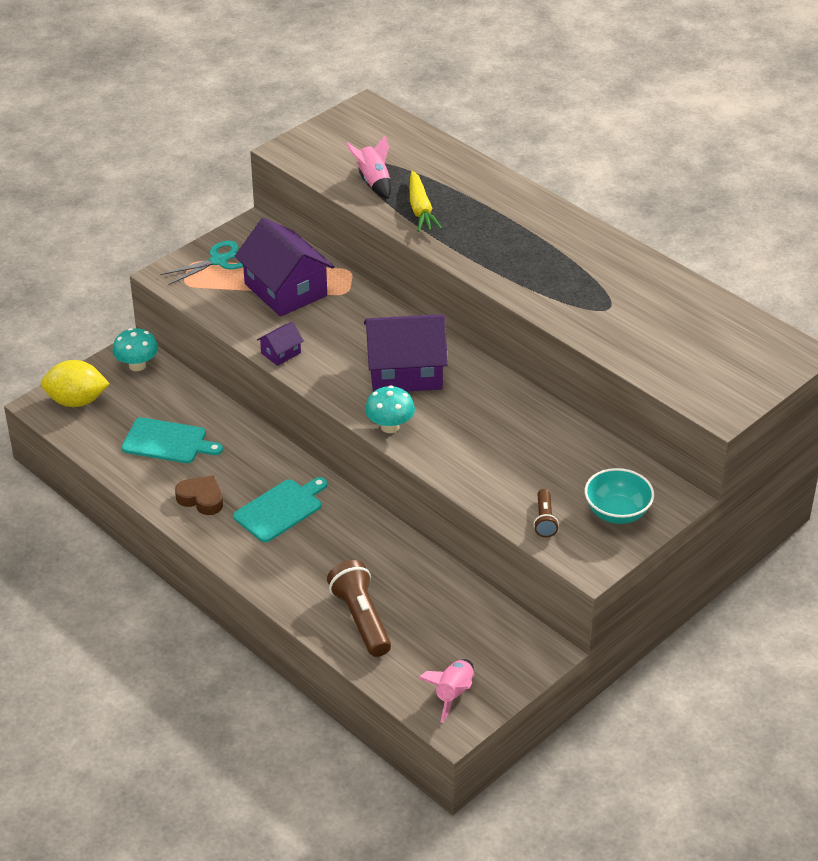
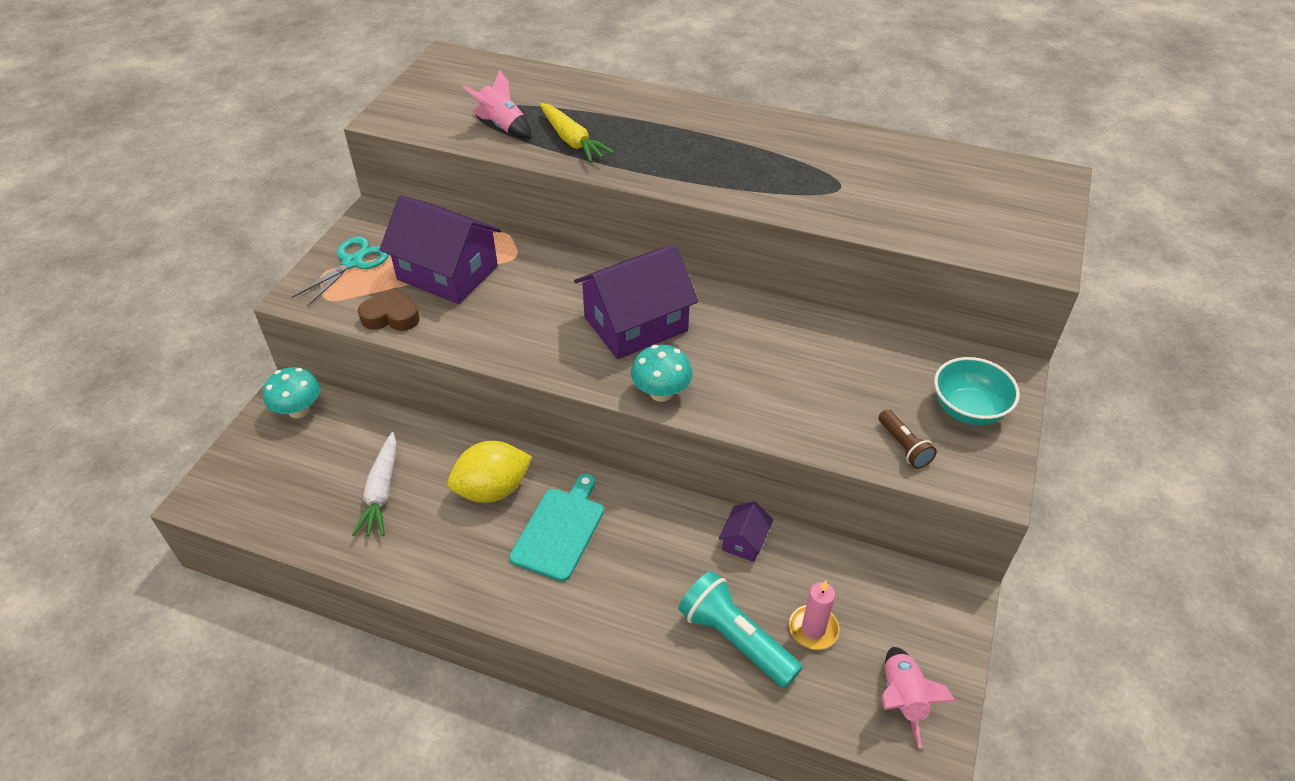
camera: 25 degrees left, 5 degrees up
(76, 401) = (243, 478): yellow lemon -> yellow lemon (492, 489)
(168, 442) = (381, 492): turquoise cutting board -> white carrot
(201, 499) = (459, 551): brown heart -> brown heart (391, 316)
(281, 353) = (484, 346): purple house -> purple house (744, 541)
(361, 619) = (735, 639): brown flashlight -> turquoise flashlight
(421, 632) = (813, 629): none -> pink candle

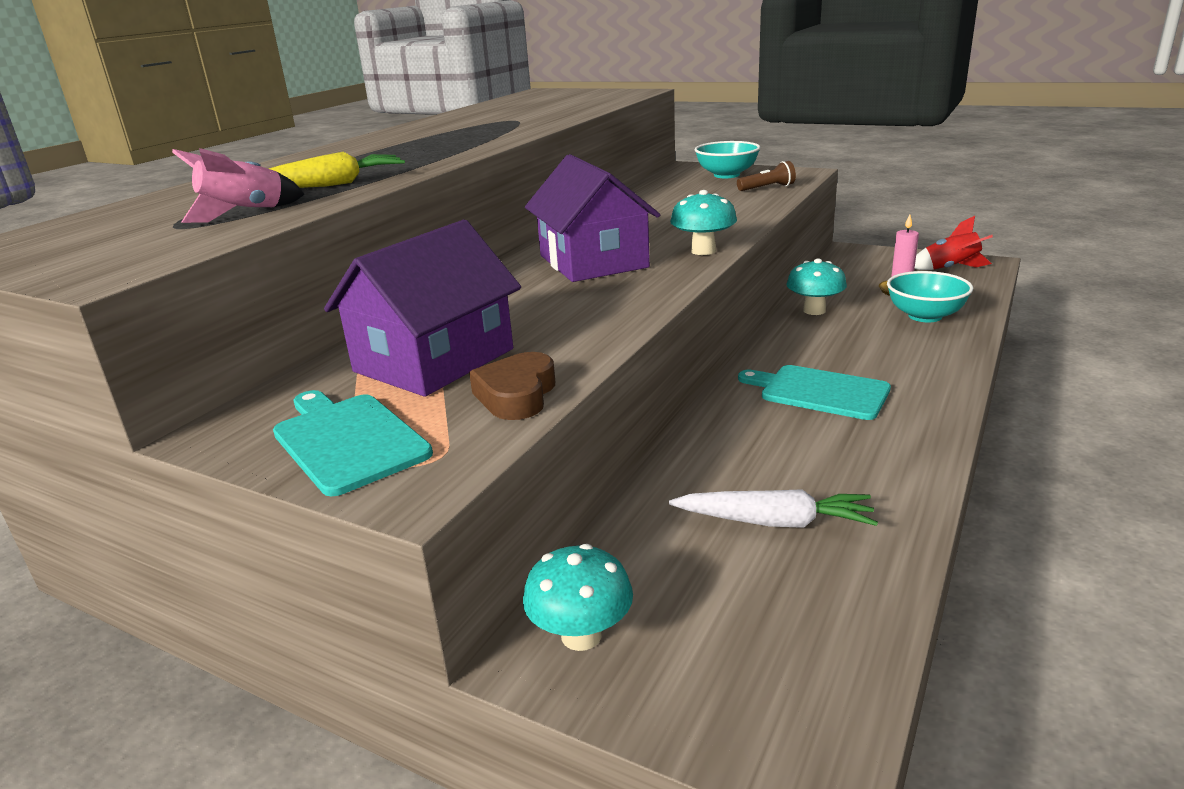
camera: 80 degrees left, 20 degrees down
(353, 262) = (347, 440): turquoise scissors -> turquoise cutting board
(492, 489) = (763, 434): yellow lemon -> none
(735, 639) = (925, 316): turquoise flashlight -> turquoise bowl
(744, 541) = (814, 310): purple house -> turquoise mushroom
(902, 699) = (950, 268): pink rocket -> red rocket

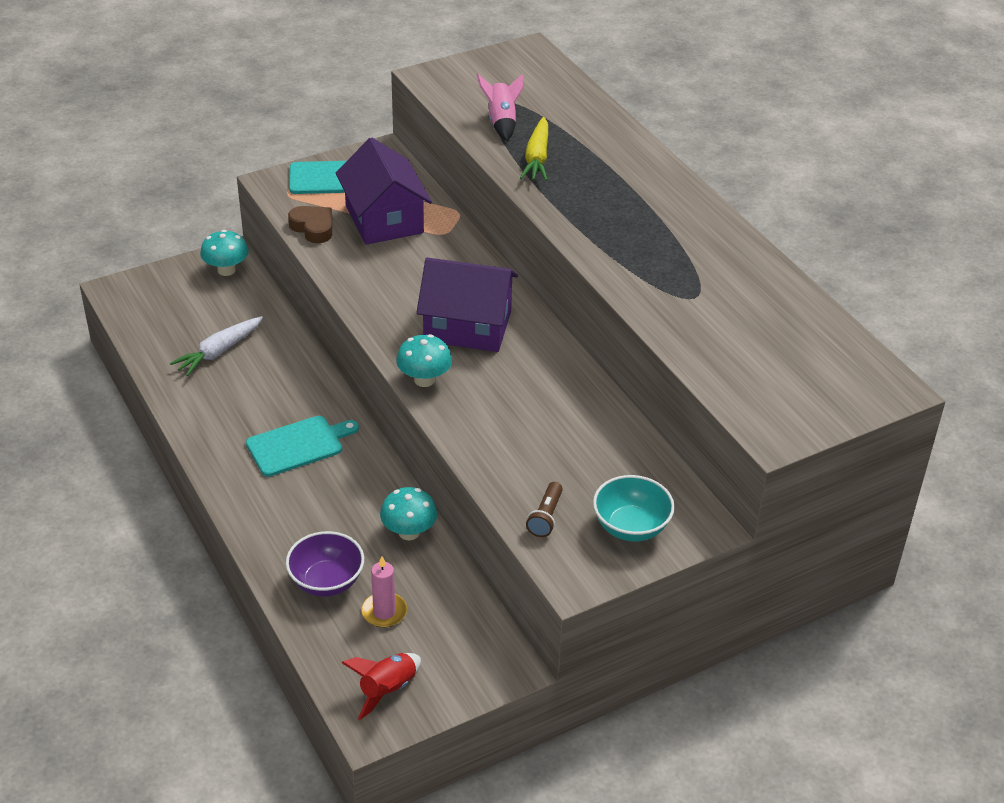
camera: 120 degrees right, 15 degrees up
(925, 316) = (326, 581): turquoise bowl -> purple bowl

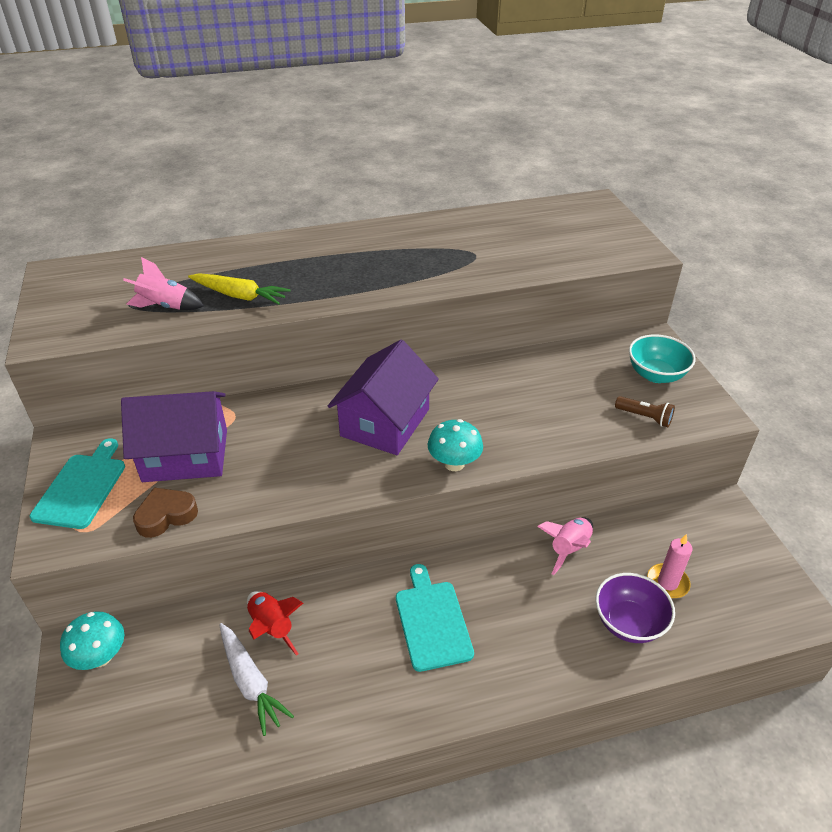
camera: 75 degrees left, 0 degrees up
(387, 690) = (760, 594): red rocket -> red rocket (272, 627)
(409, 532) = (568, 549): turquoise mushroom -> pink rocket

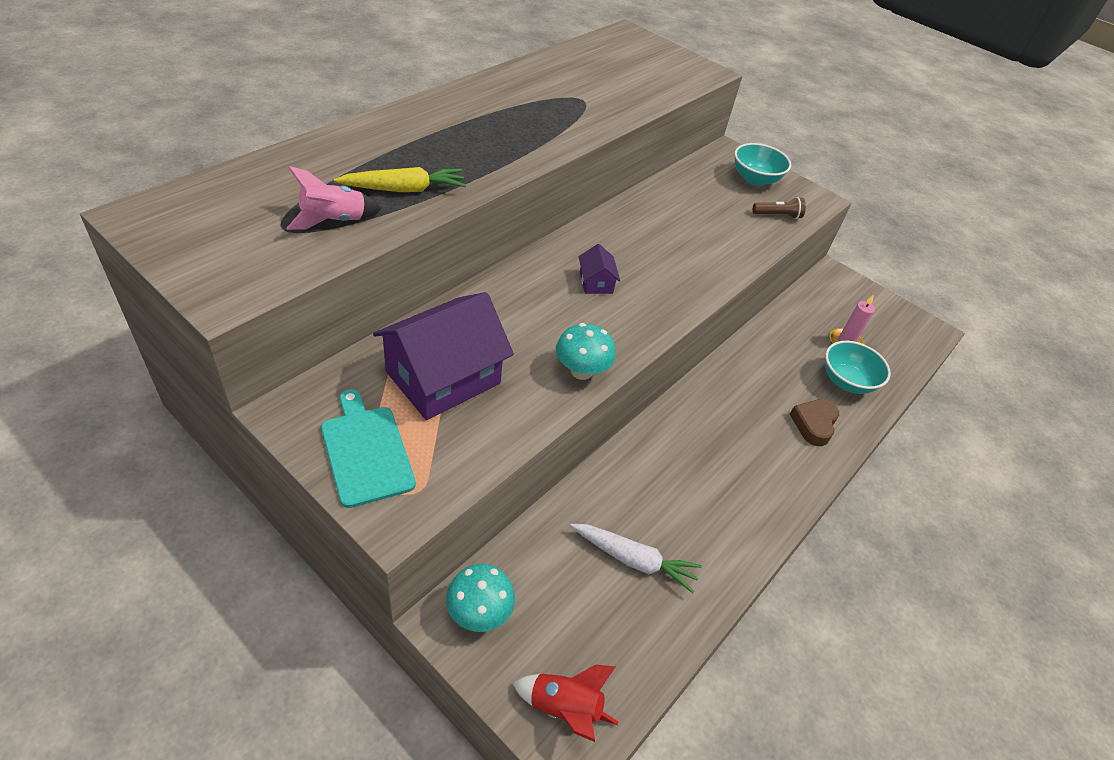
camera: 40 degrees left, 5 degrees up
(166, 515) = (486, 441): brown heart -> brown heart (814, 424)
(272, 627) = (608, 507): red rocket -> red rocket (564, 708)
(385, 422) = (596, 282): purple house -> purple house, size x0.45
(432, 621) = (724, 442): turquoise cutting board -> none
(454, 463) = (683, 298): turquoise mushroom -> turquoise mushroom (581, 371)
(568, 549) = (766, 344): pink rocket -> none
(628, 623) = (846, 382): purple bowl -> turquoise bowl

